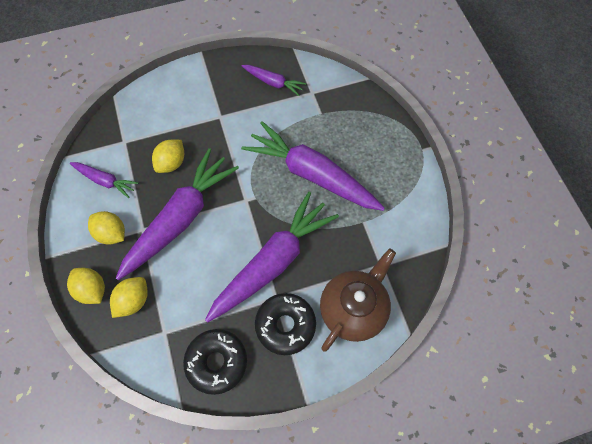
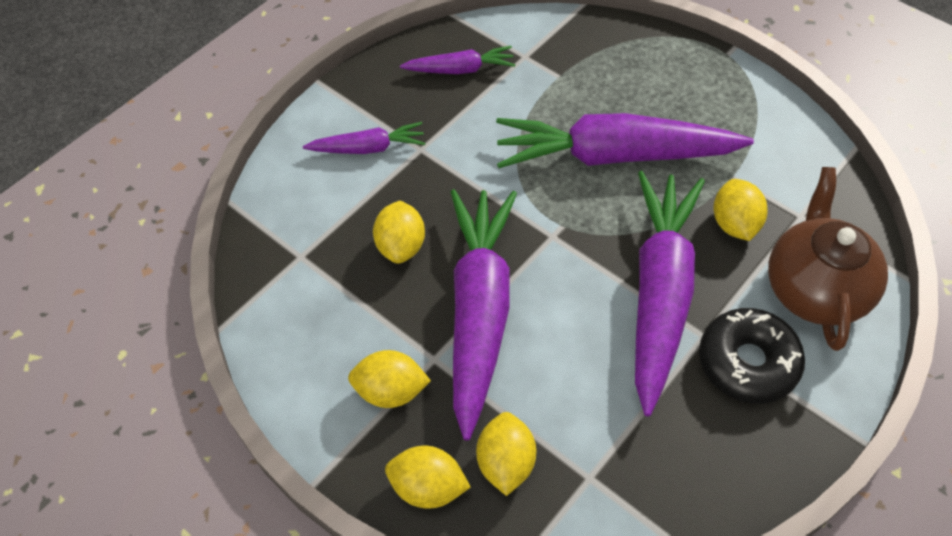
camera: 30 degrees left, 10 degrees down
(105, 181) = (317, 325): purple carrot -> purple carrot (368, 148)
(217, 362) = (698, 469): black donut -> none
(342, 248) = (734, 224): none -> yellow lemon

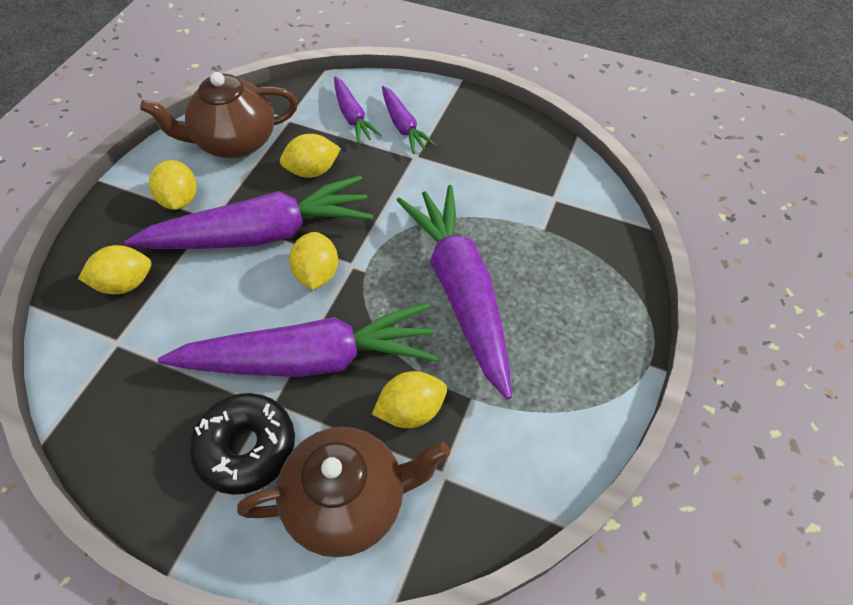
camera: 70 degrees right, 0 degrees up
(315, 318) = (235, 142): none -> brown teapot
(428, 487) = (102, 242): yellow lemon -> yellow lemon (317, 274)
(460, 69) = (515, 159): purple carrot -> purple carrot (352, 116)

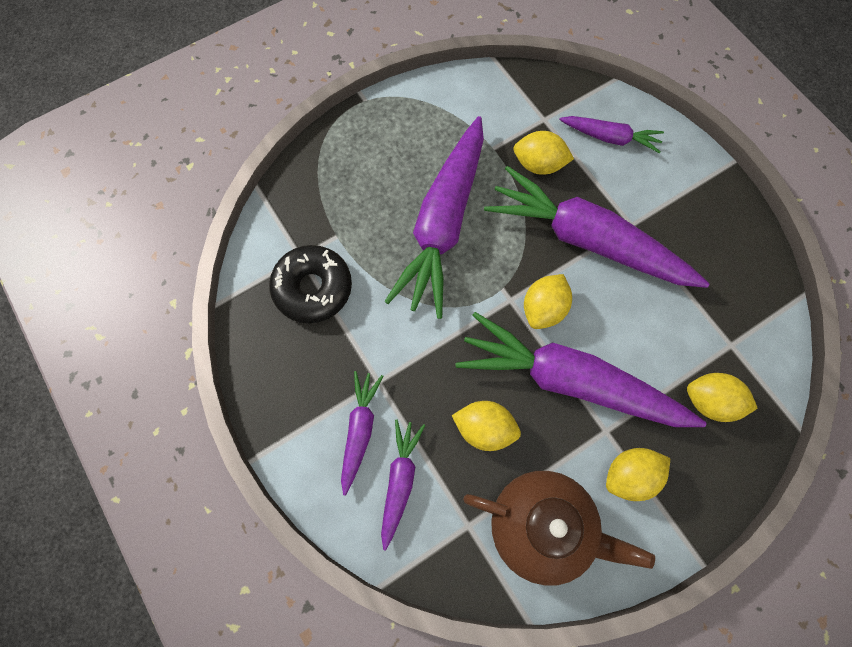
camera: 145 degrees left, 15 degrees up
(180, 200) = (629, 475): yellow lemon -> yellow lemon turned 45 degrees clockwise
(246, 447) = (660, 205): black donut -> black donut (313, 288)
(349, 501) = (610, 138): brown teapot -> purple carrot

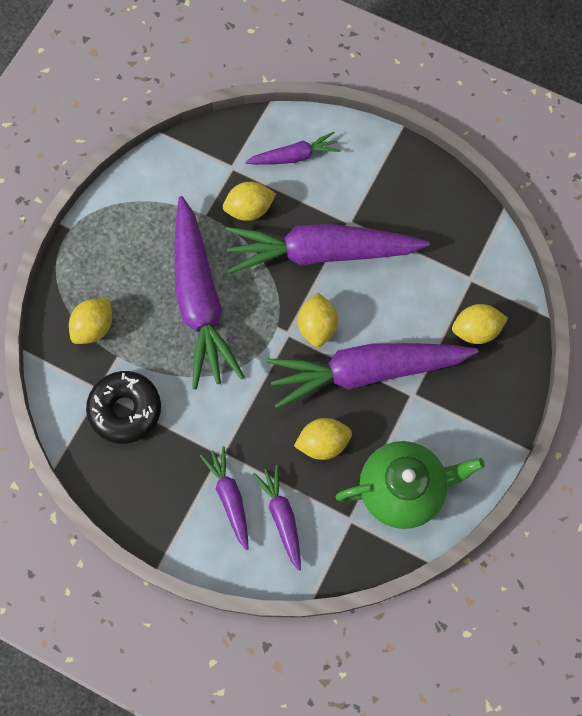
camera: 30 degrees left, 0 degrees up
(541, 526) = (402, 489): brown teapot -> green teapot
(629, 475) = (446, 417): yellow lemon -> yellow lemon (94, 327)

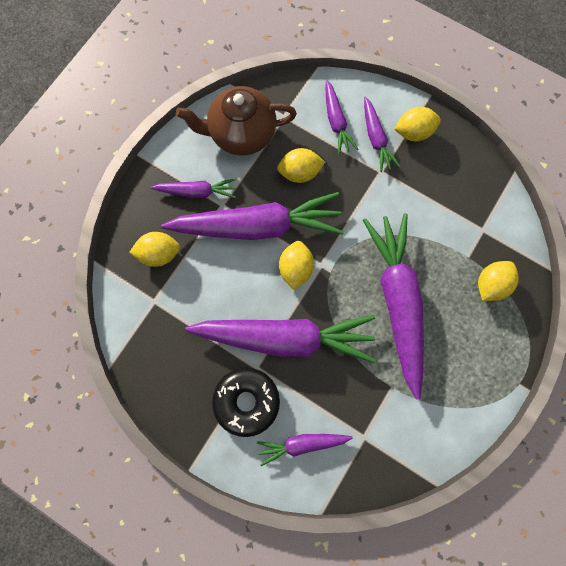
camera: 175 degrees left, 5 degrees up
(125, 410) = (460, 212): black donut -> black donut (246, 401)
(249, 209) = (349, 388): yellow lemon -> yellow lemon (413, 132)
(402, 489) = (241, 134): green teapot -> brown teapot
(445, 408) = (197, 192): none -> purple carrot

